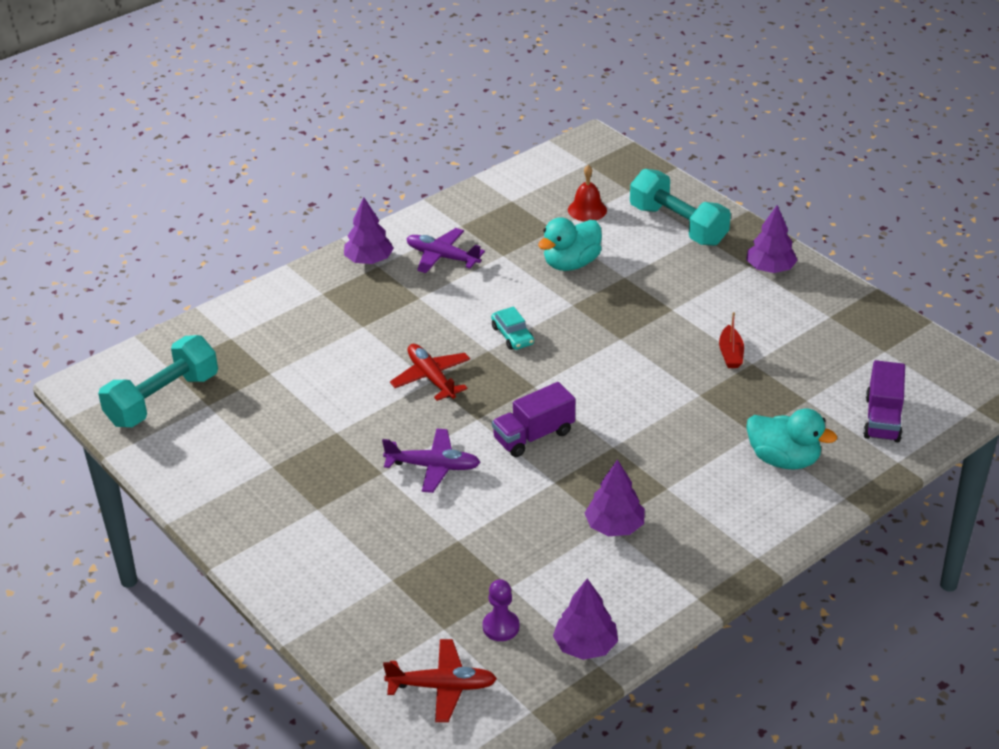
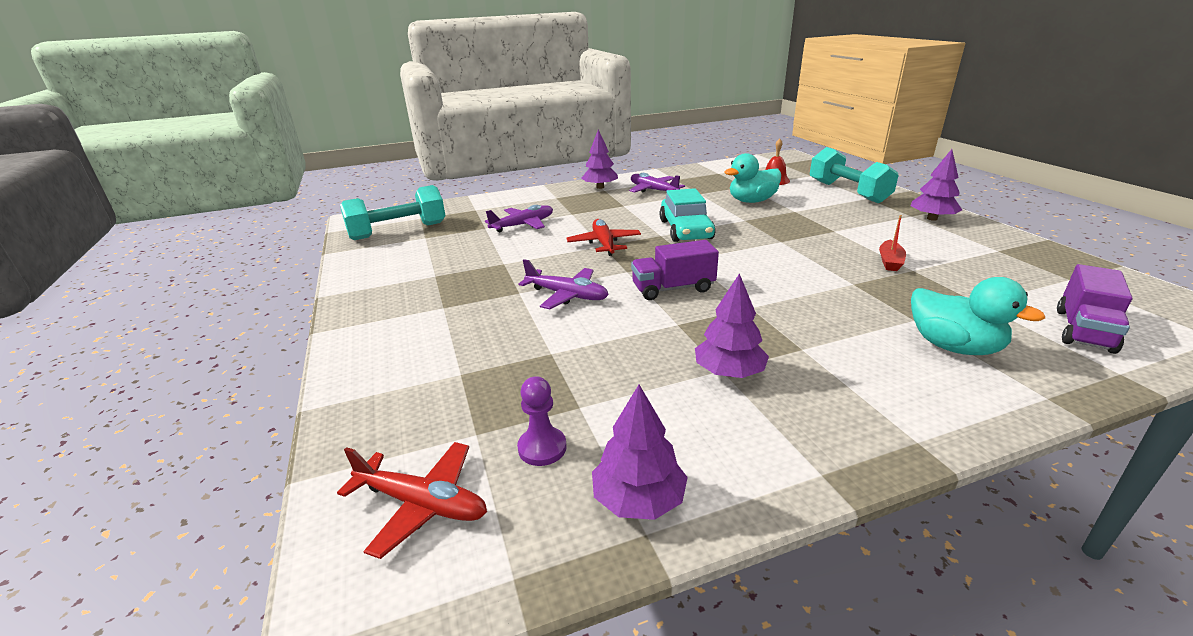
camera: 20 degrees right, 10 degrees down
(315, 360) = (523, 225): none -> purple plane
(512, 335) = (685, 230): turquoise car -> turquoise car, size x1.78

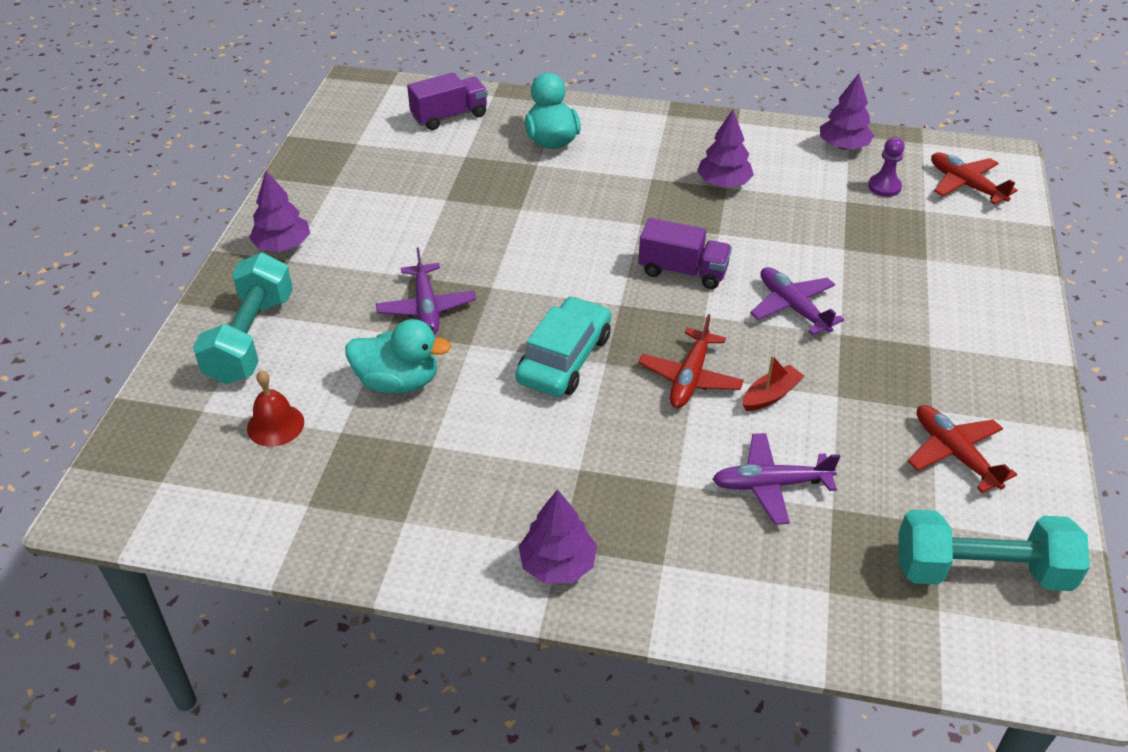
camera: 150 degrees left, 15 degrees up
(416, 262) = (954, 453): none -> red plane
(653, 190) = (485, 497): purple plane -> purple plane (426, 308)
(890, 261) = (445, 215): red boat -> red boat (770, 395)

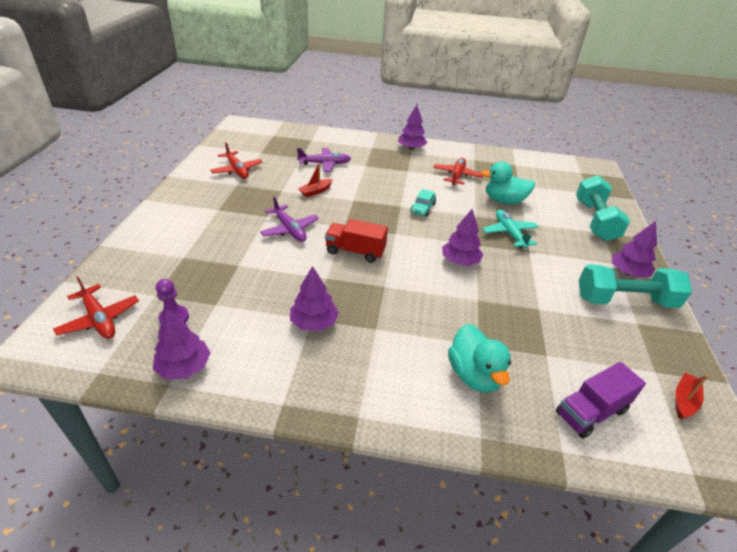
camera: 175 degrees right, 5 degrees down
(275, 425) = (550, 187): red bell -> none
(350, 123) = (684, 400): none -> red boat
(426, 308) = (509, 233): purple plane -> turquoise plane
(527, 258) = (460, 261): none -> purple tree
(564, 358) = (422, 208): turquoise car -> turquoise car, size x0.56
(683, 271) = (355, 251): purple truck -> red truck
(690, 378) = (356, 199): red plane -> red plane (457, 176)
(981, 571) = (251, 142): turquoise dumbbell -> turquoise dumbbell (625, 300)

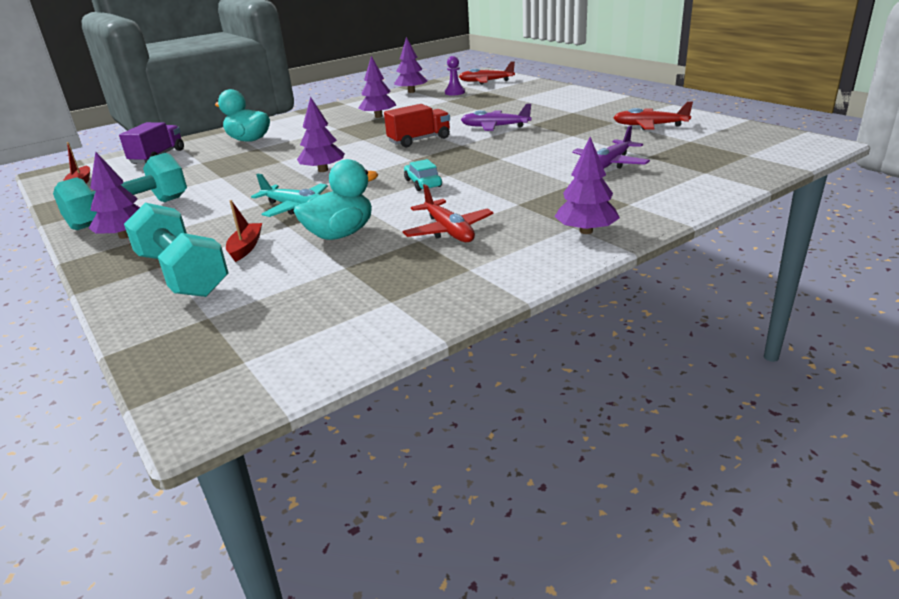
camera: 140 degrees right, 10 degrees down
(316, 191) = (546, 147): red boat -> red boat (246, 247)

